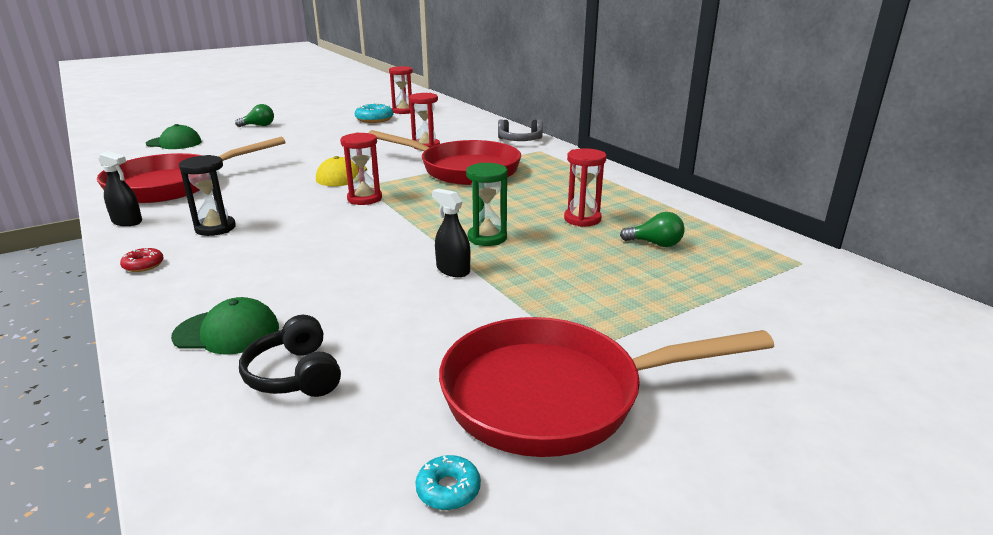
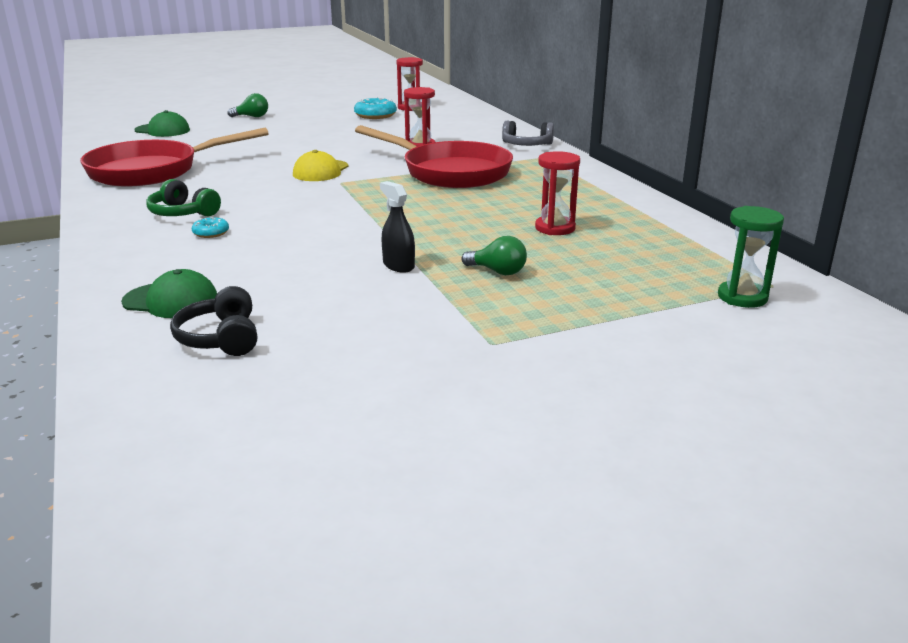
camera: 10 degrees right, 0 degrees up
(127, 222) = (103, 202): black spray bottle -> none
(143, 265) = (110, 241): red donut -> none
(215, 228) = (183, 213): black hourglass -> green headphones
(364, 199) = (336, 195): red hourglass -> none
(448, 489) = (323, 432): turquoise donut -> turquoise donut (211, 233)
(487, 238) = (446, 239): green hourglass -> green hourglass (742, 297)
(556, 395) = (450, 375): red pan -> none
(655, 244) = (621, 257): green light bulb -> green light bulb (498, 272)

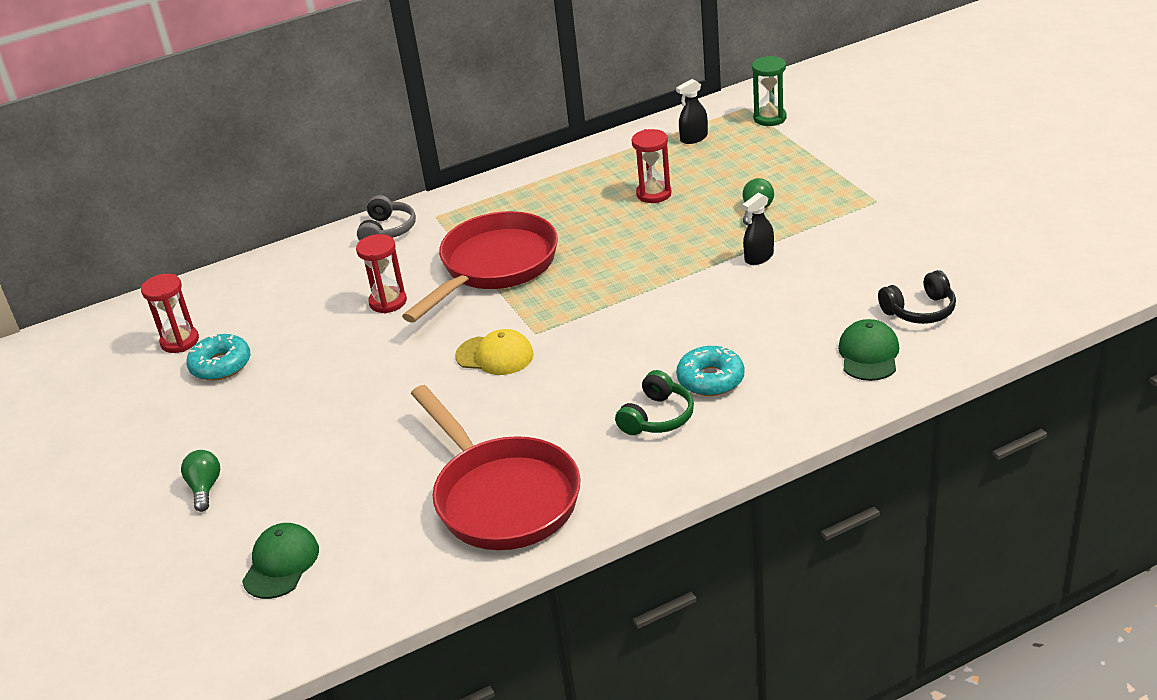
camera: 90 degrees left, 10 degrees up
(211, 233) = (710, 379): turquoise donut -> turquoise donut, size x1.80
(684, 252) = (694, 138): none -> black spray bottle

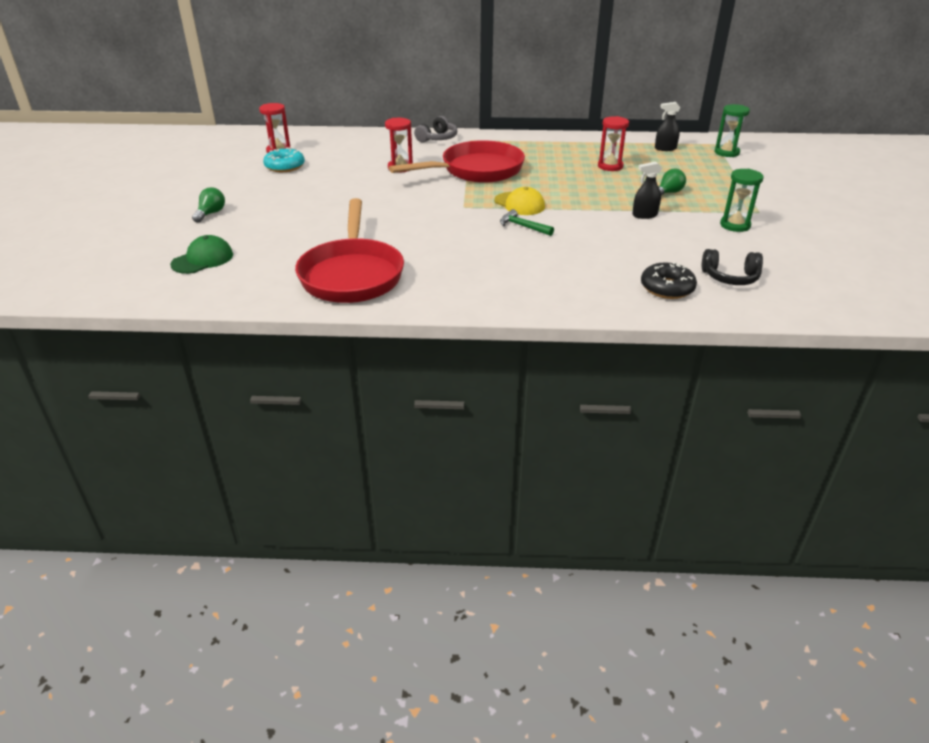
camera: 25 degrees right, 0 degrees up
(495, 355) = (428, 209): yellow cap -> yellow cap (519, 204)
(636, 334) = (522, 226): none -> green hammer
(657, 417) = (488, 270): green headphones -> none
(710, 379) = (544, 264): turquoise donut -> none
(867, 232) = (735, 225): none -> green hourglass
(869, 354) = (667, 288): green cap -> black donut

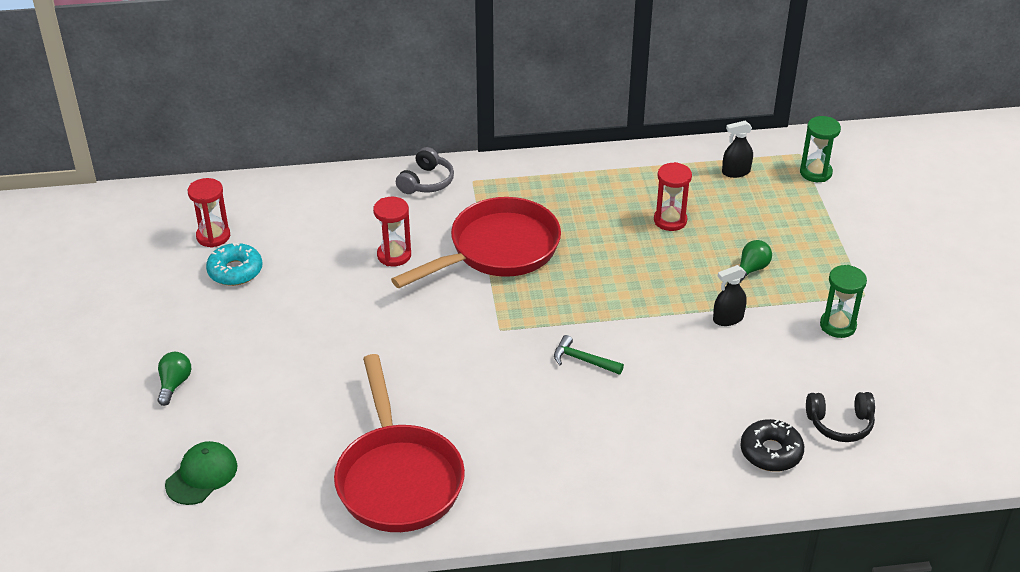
camera: 10 degrees left, 5 degrees up
(519, 204) = (569, 315): yellow cap -> none

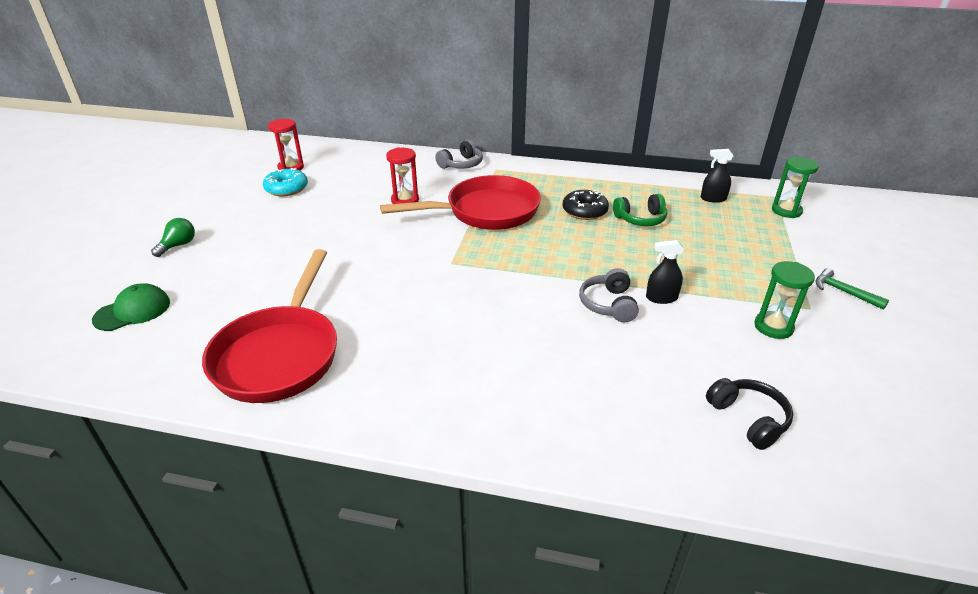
camera: 20 degrees right, 5 degrees down
(583, 360) = (508, 300): green hammer -> green hammer (843, 292)
(670, 220) = (640, 219): red hourglass -> green headphones
(681, 339) = (608, 304): none -> grey headphones
(751, 269) = (700, 265): green light bulb -> none
(771, 452) = (657, 427): black donut -> black donut (584, 211)
(840, 423) = (748, 419): black headphones -> black headphones turned 135 degrees counterclockwise

